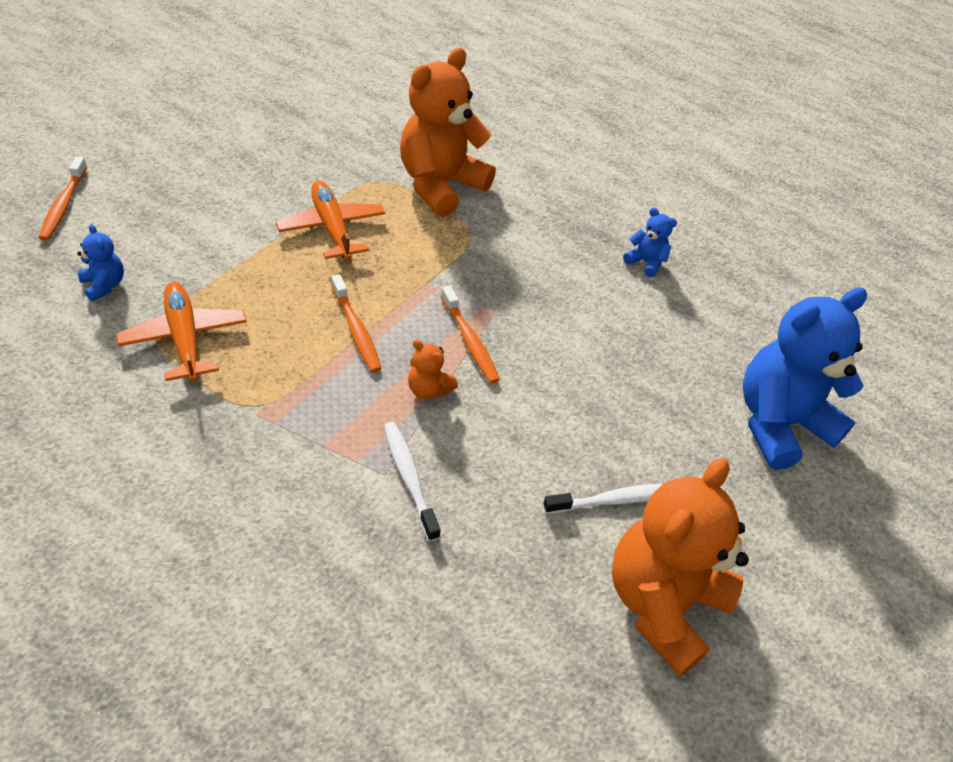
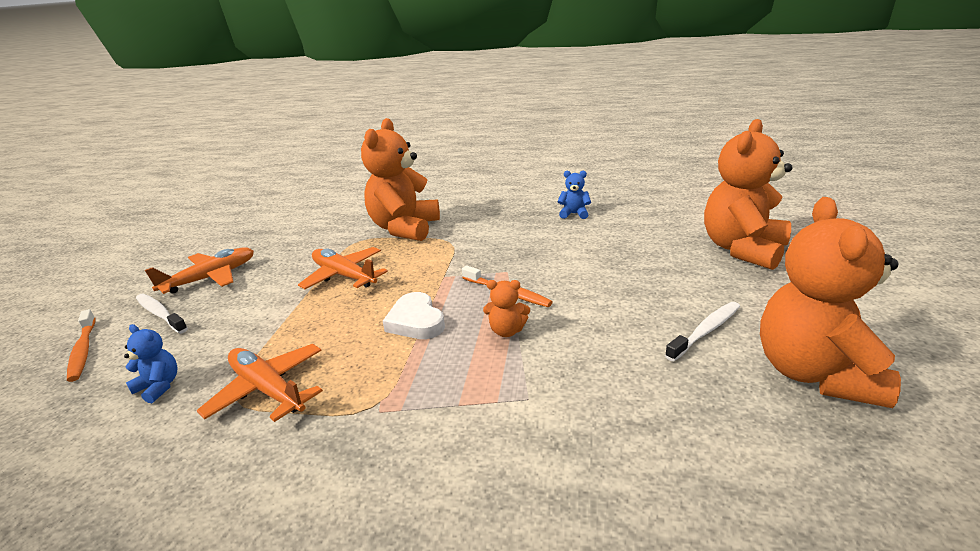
camera: 20 degrees left, 20 degrees down
(209, 162) = (211, 278): none -> orange plane
(356, 330) = (416, 321): orange toothbrush -> white heart
(409, 478) = (551, 391): white toothbrush -> white toothbrush (160, 314)
(779, 423) = (742, 249): blue teddy bear -> orange teddy bear

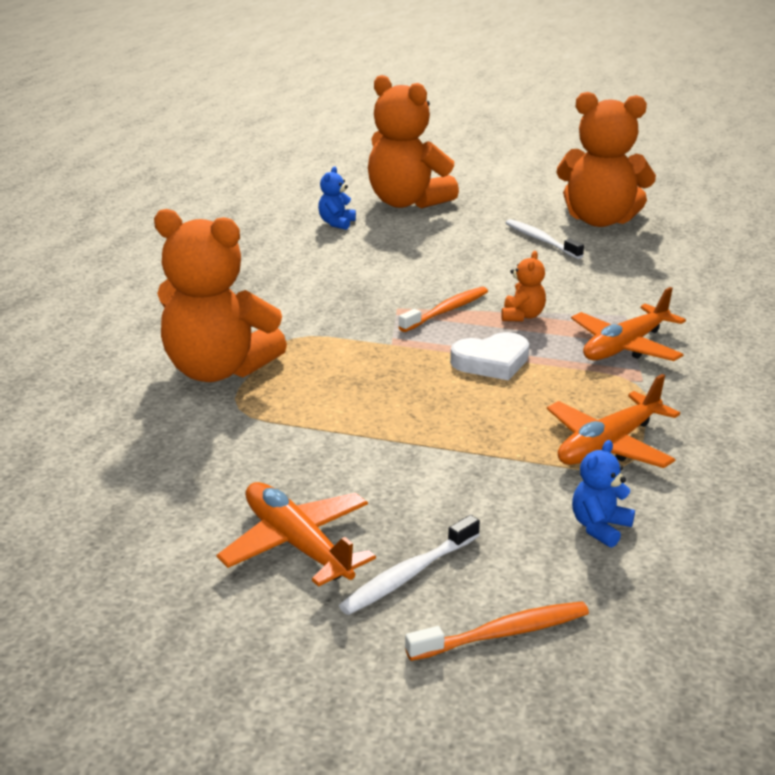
camera: 85 degrees left, 0 degrees up
(344, 276) = (355, 413): orange plane -> orange plane (625, 347)
(574, 214) = (262, 258): blue teddy bear -> blue teddy bear (336, 223)

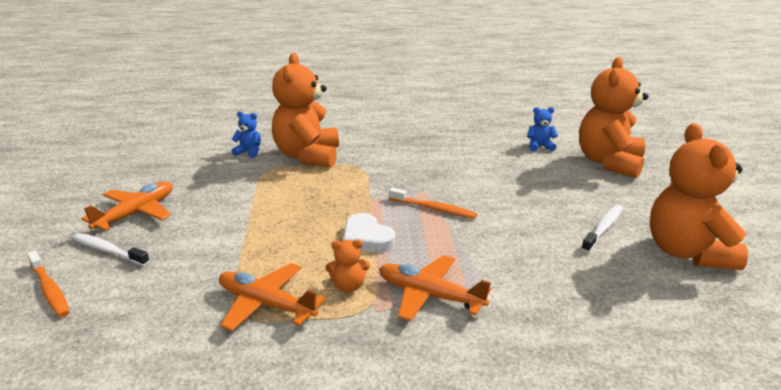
camera: 70 degrees right, 0 degrees up
(522, 316) = (449, 240): orange teddy bear -> orange teddy bear (348, 286)
(599, 527) = (158, 312): blue teddy bear -> blue teddy bear (249, 152)

